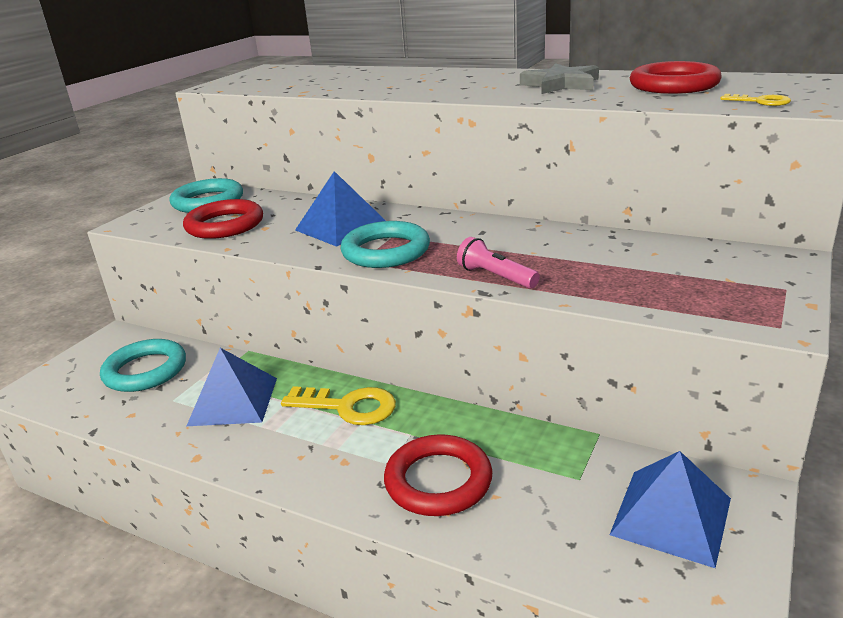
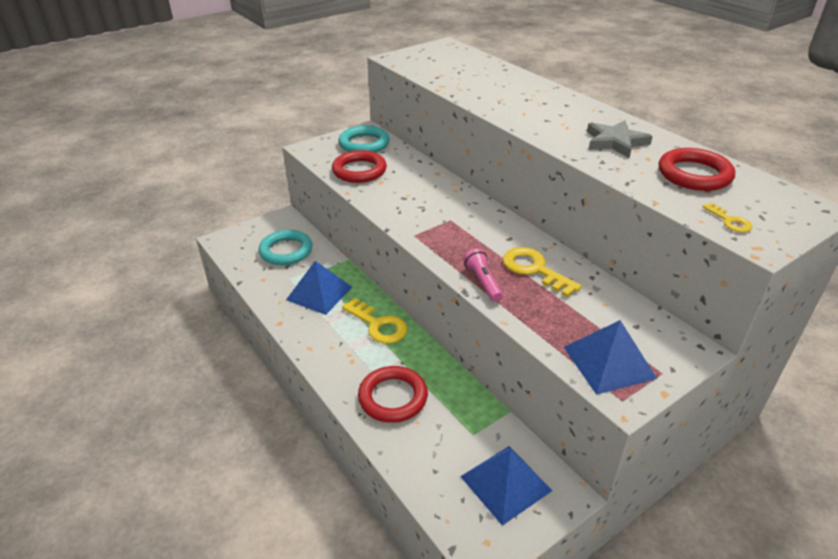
camera: 25 degrees right, 10 degrees up
(341, 227) = (426, 199): blue pyramid -> blue pyramid (609, 362)
(386, 251) = (435, 232): turquoise ring -> none
(542, 248) = (534, 269): none -> yellow key

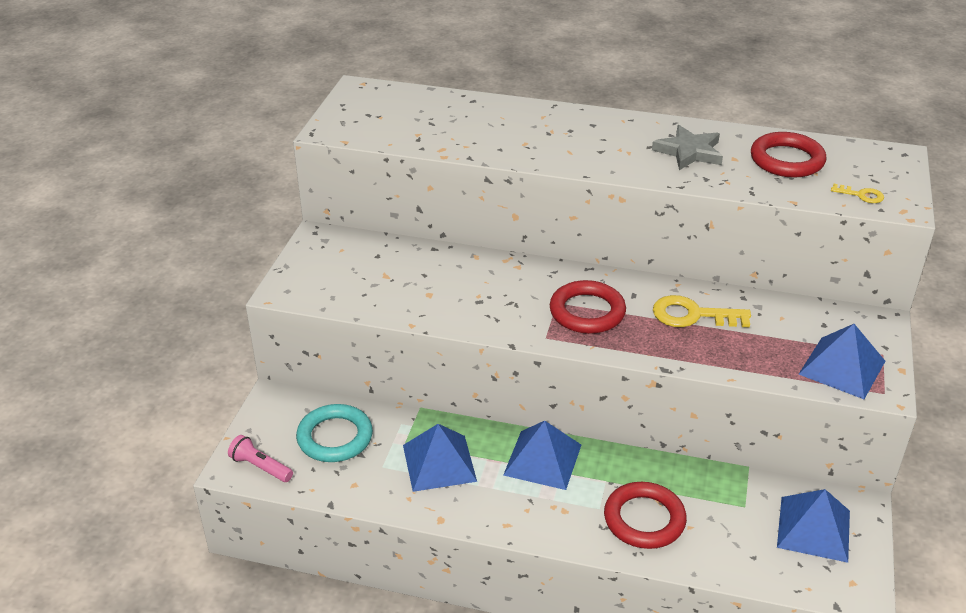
camera: 40 degrees left, 0 degrees up
(359, 170) = (386, 292): red ring -> red ring (587, 312)
(364, 144) = (343, 255): turquoise ring -> none
(378, 325) = (543, 460): yellow key -> blue pyramid
(483, 282) = (668, 351): pink flashlight -> pink flashlight (260, 467)

